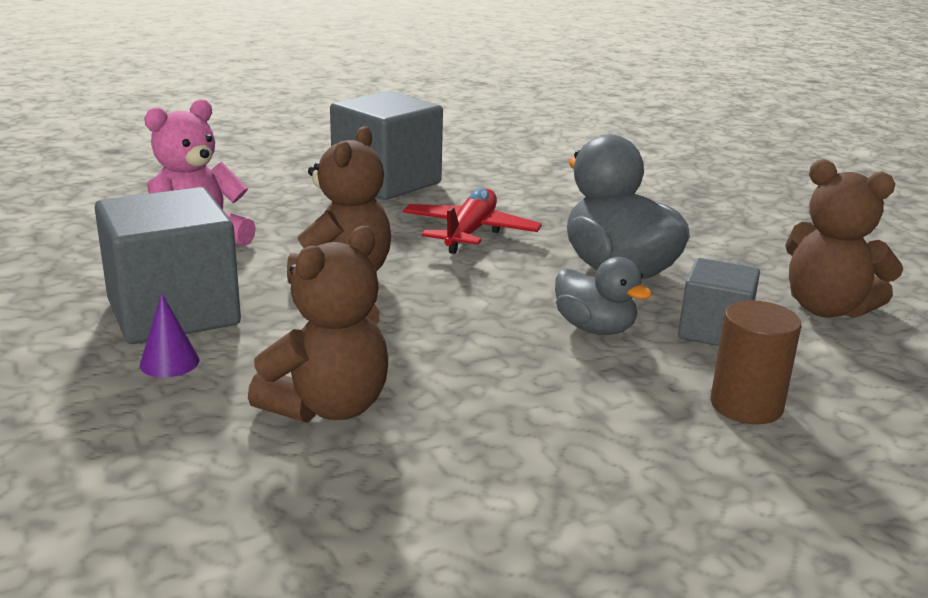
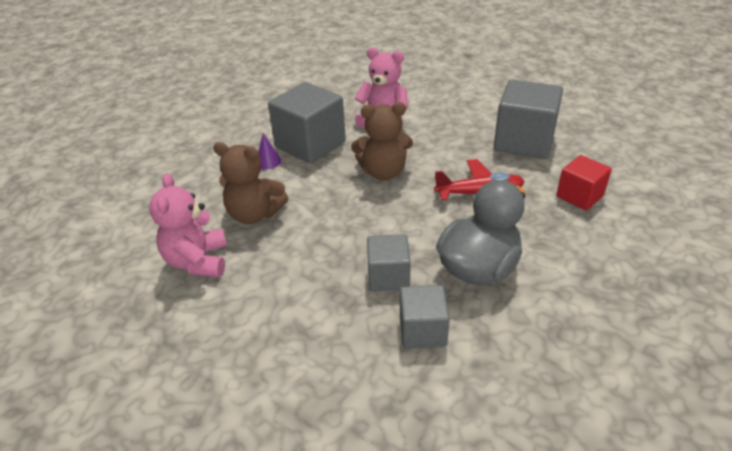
camera: 70 degrees right, 15 degrees up
(417, 496) = (198, 261): none -> pink teddy bear
(530, 189) = (579, 196): none -> red cube
(595, 328) = (388, 277): grey duck -> grey cube
(746, 405) = (333, 360): brown cylinder -> none
(827, 309) = (507, 388): brown teddy bear -> none

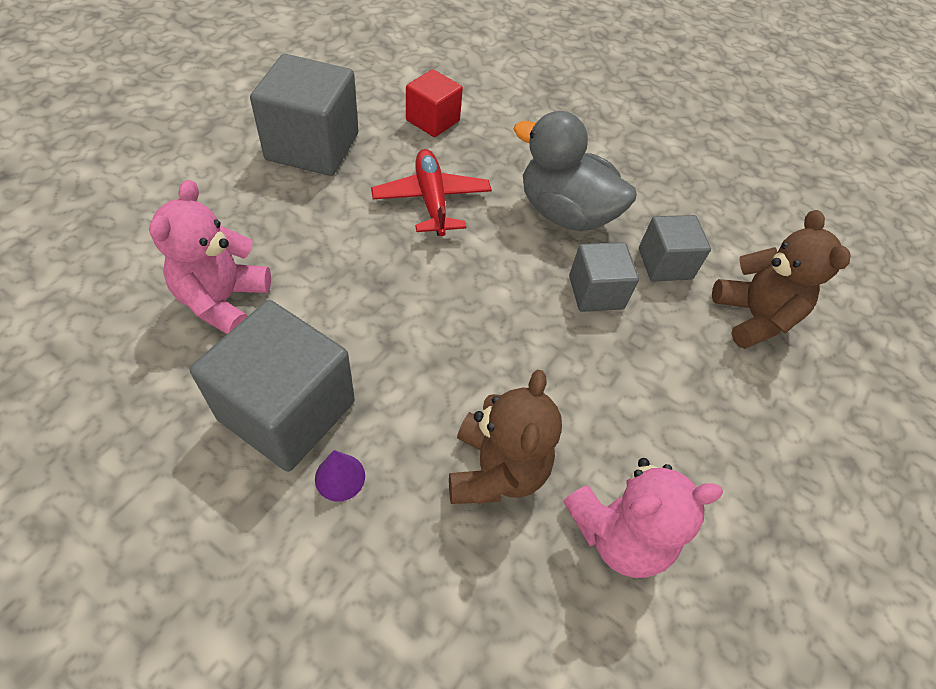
camera: 105 degrees left, 15 degrees up
(383, 172) = (380, 299): brown teddy bear -> brown teddy bear (753, 317)

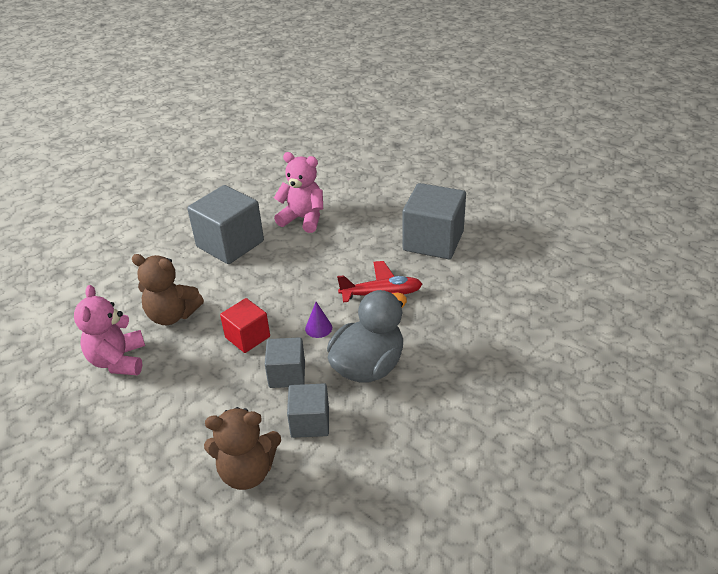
camera: 105 degrees right, 15 degrees down
(340, 477) = (188, 262): purple cone -> purple cone (318, 328)
(432, 120) = (473, 297): red cube -> red cube (247, 337)

